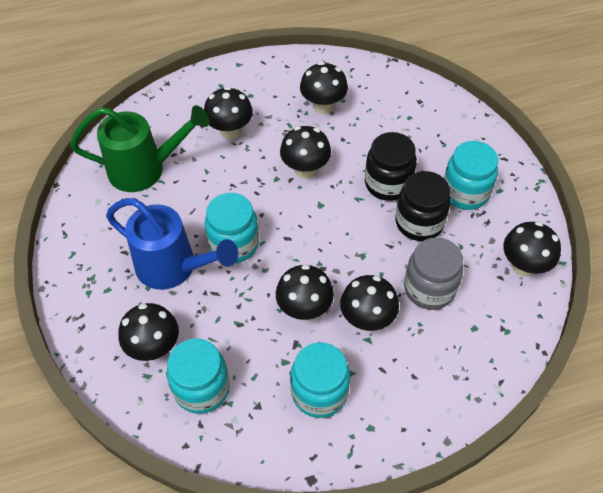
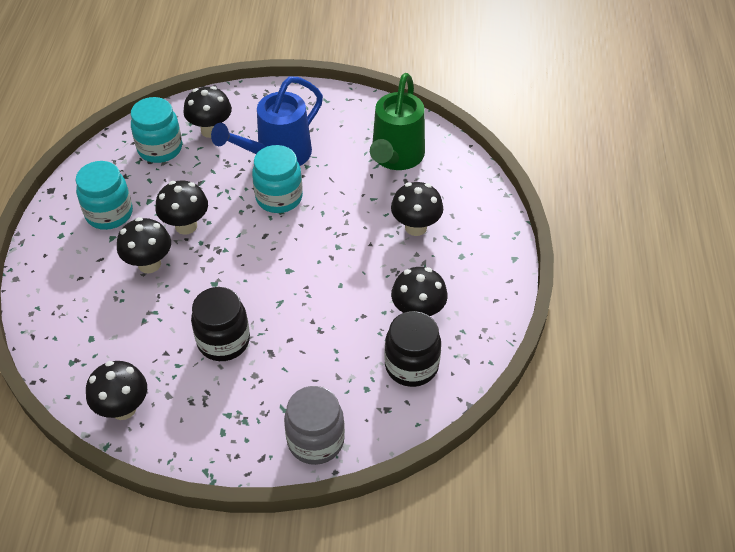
camera: 110 degrees right, 5 degrees down
(305, 170) = (337, 271): black mushroom -> none
(388, 183) = (284, 333): black jar -> black jar (411, 366)
(429, 288) = (149, 320): grey jar -> grey jar (315, 441)
(465, 192) = (237, 397): turquoise jar -> none

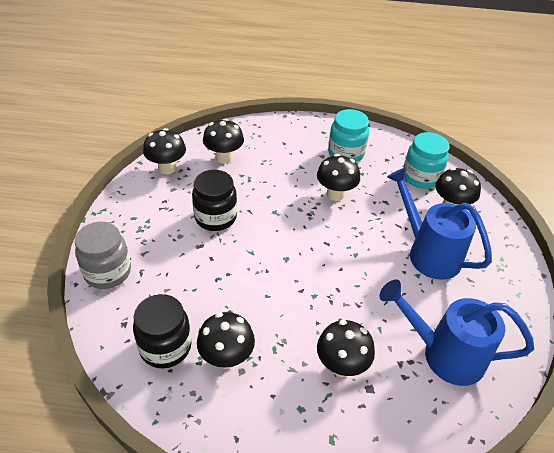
camera: 90 degrees right, 5 degrees down
(149, 264) = (295, 175): black mushroom -> black mushroom (224, 158)
(279, 198) = (373, 253): turquoise jar -> none
(396, 157) = (444, 354): green watering can -> blue watering can

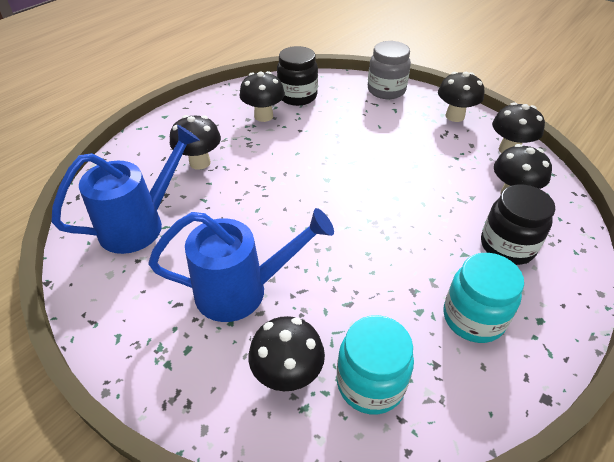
camera: 125 degrees right, 0 degrees up
(215, 217) = (412, 157): black jar -> black jar (507, 246)
(335, 194) = (392, 260): black mushroom -> black mushroom (454, 116)

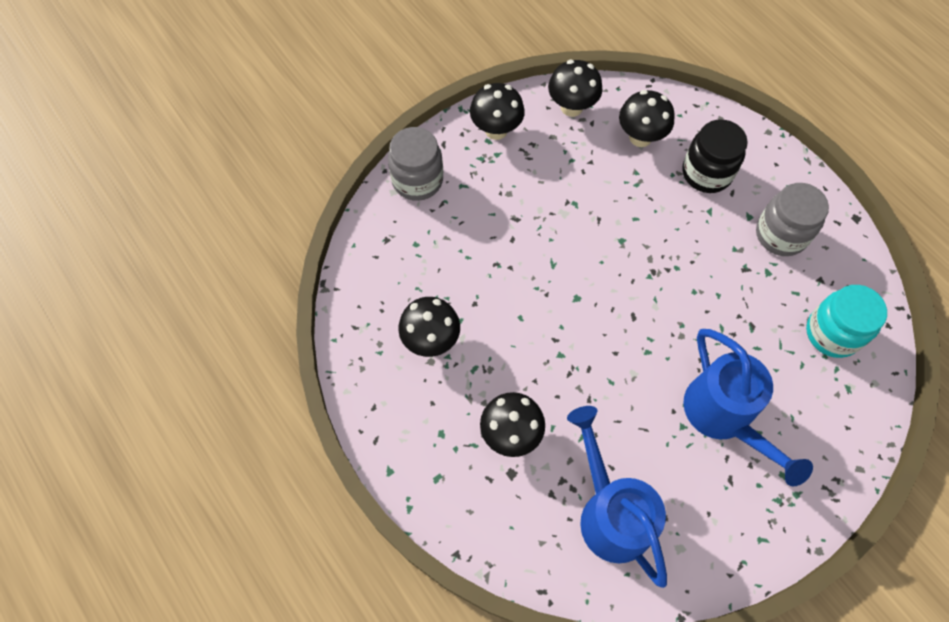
camera: 75 degrees left, 20 degrees up
(242, 291) = (723, 417): blue watering can -> blue watering can turned 150 degrees clockwise
(287, 375) = (818, 394): black mushroom -> none
(297, 96) = (396, 288): black jar -> none
(473, 318) = (781, 234): turquoise jar -> grey jar

